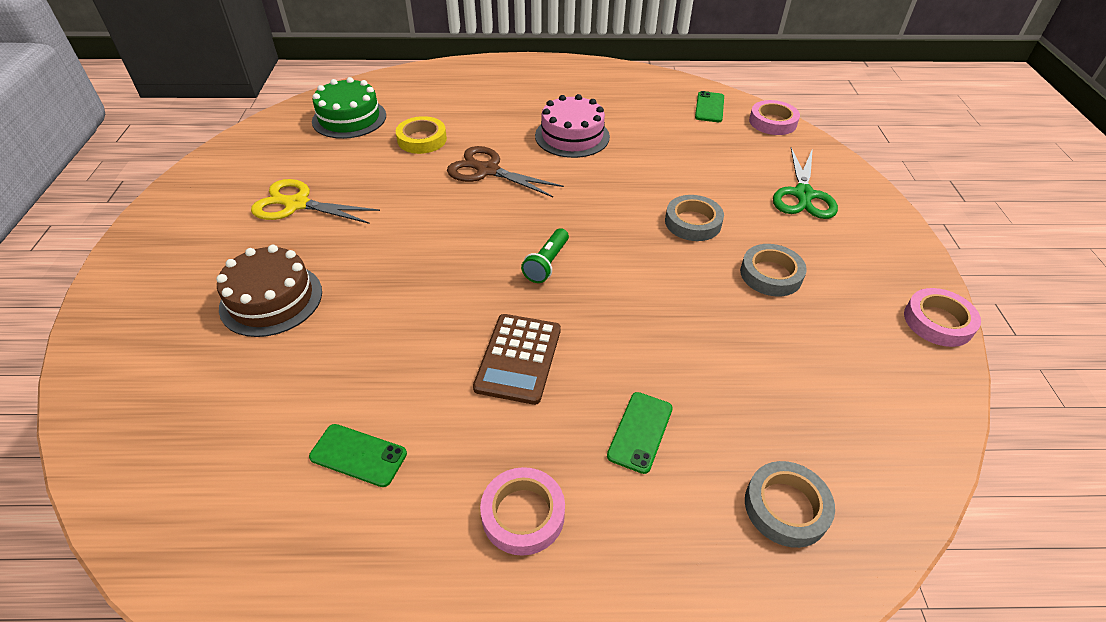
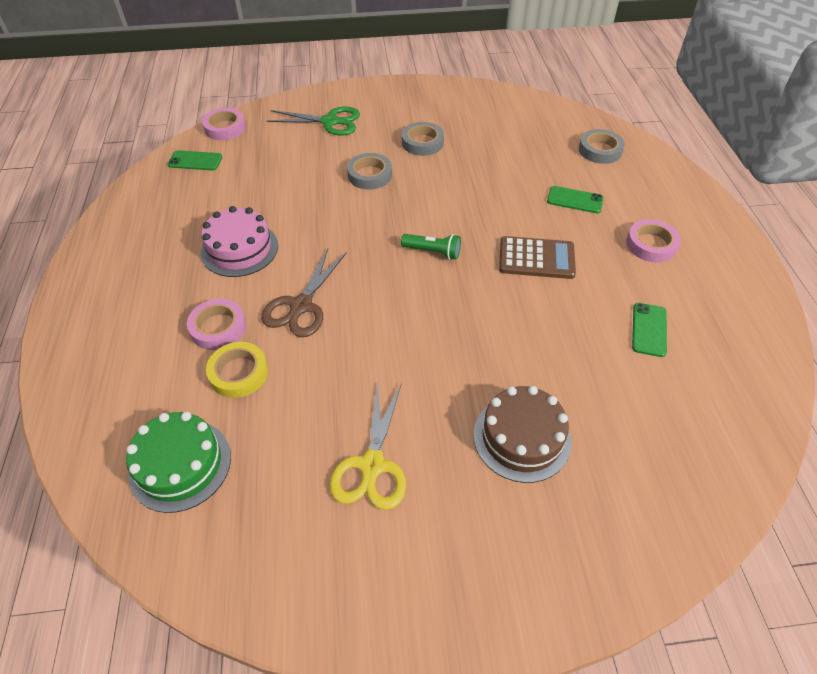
camera: 95 degrees left, 5 degrees up
(938, 321) = (451, 87): pink tape -> pink tape (218, 328)

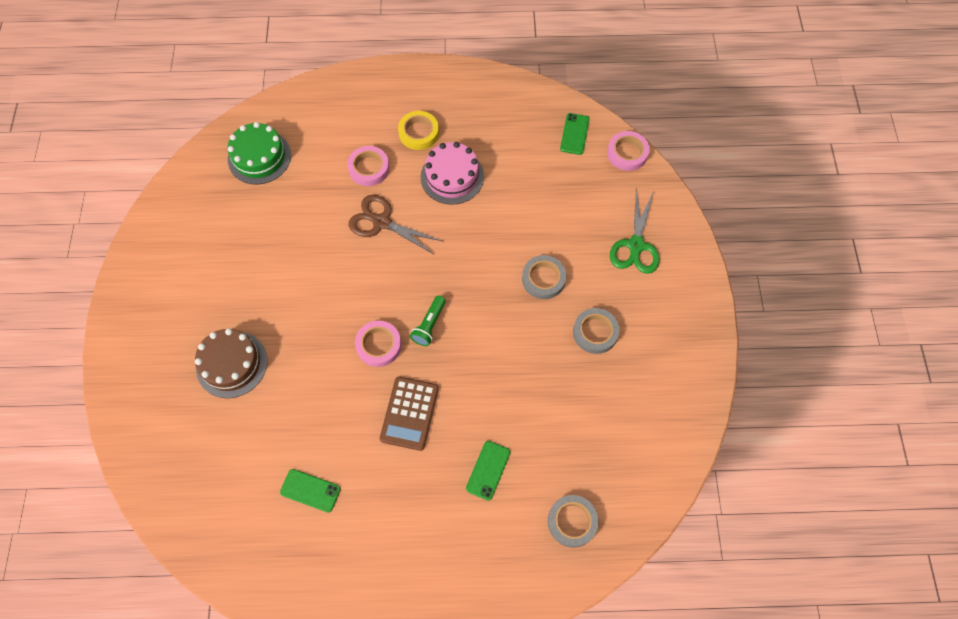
camera: 95 degrees right, 15 degrees up
(239, 373) = (324, 184): yellow tape -> yellow tape (419, 133)
(372, 465) = (233, 265): yellow scissors -> none
(651, 244) = (413, 529): pink tape -> pink tape (378, 345)

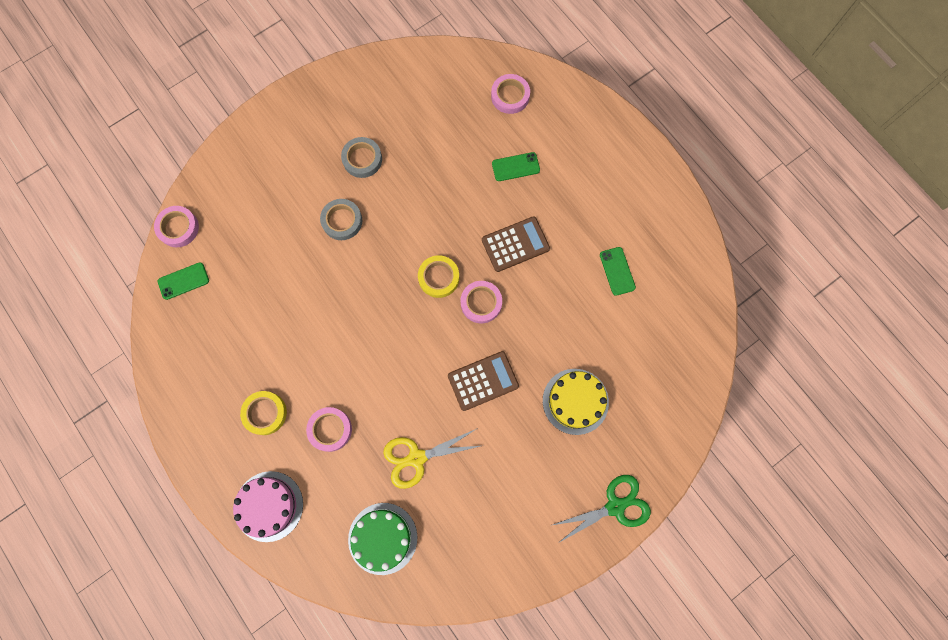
camera: 125 degrees left, 10 degrees up
(231, 364) = (575, 401): brown cake -> yellow cake
(295, 214) = (417, 458): none -> yellow scissors
(312, 302) = (483, 381): none -> brown calculator
(382, 222) = (375, 379): brown scissors -> none
(429, 325) = (438, 278): green flashlight -> yellow tape
(452, 176) = (292, 353): pink cake -> pink cake (269, 506)
(572, 521) = (510, 96): grey tape -> pink tape
(636, 245) = (266, 173): green scissors -> green scissors (615, 506)

